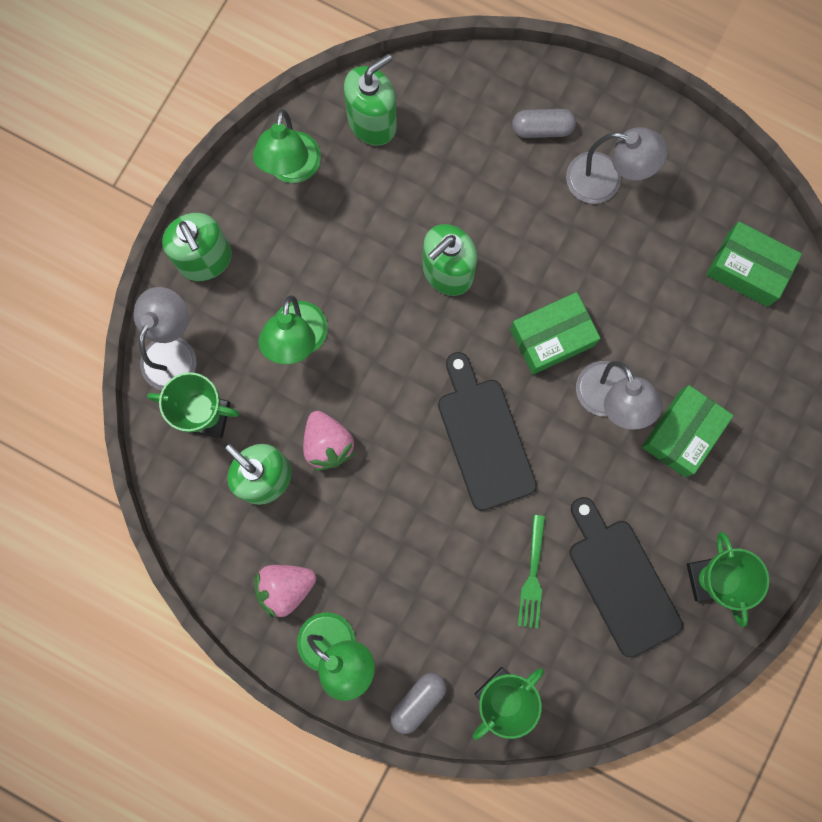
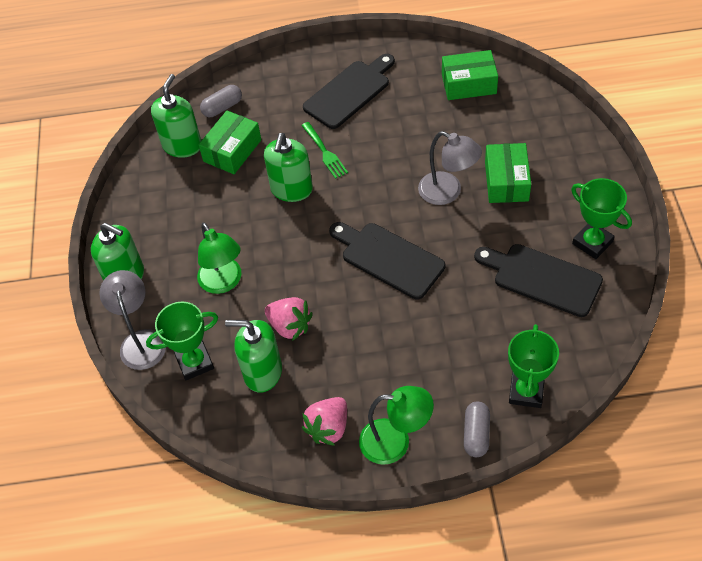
camera: 30 degrees left, 25 degrees down
(292, 169) = (148, 197): green lamp -> none
(532, 576) = (486, 312): green fork -> green fork (324, 152)
(542, 129) = (290, 90): grey capsule -> grey capsule (222, 107)
(552, 337) = (385, 183): green box -> green box (232, 150)
(605, 181) = (349, 92): grey lamp -> black cutting board

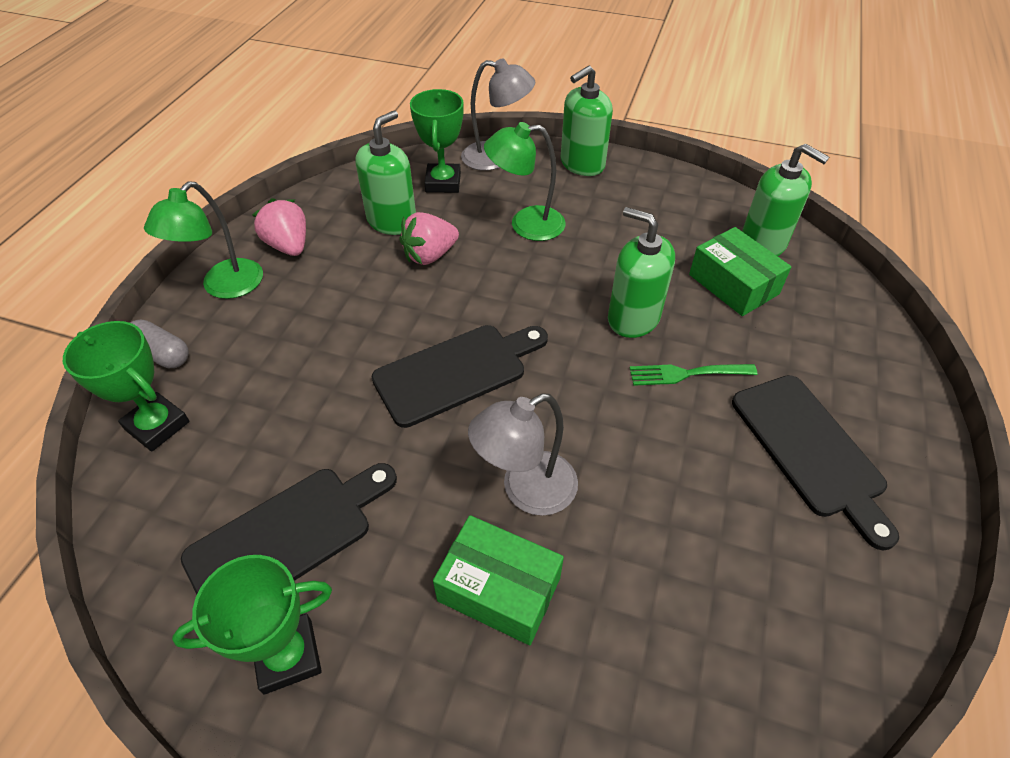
camera: 110 degrees right, 5 degrees down
(222, 107) = (823, 297): grey capsule -> none
(469, 84) = (773, 653): green box -> none

